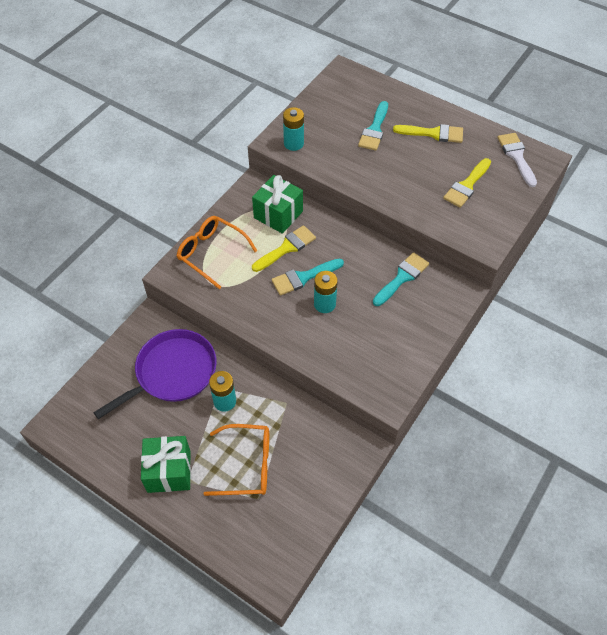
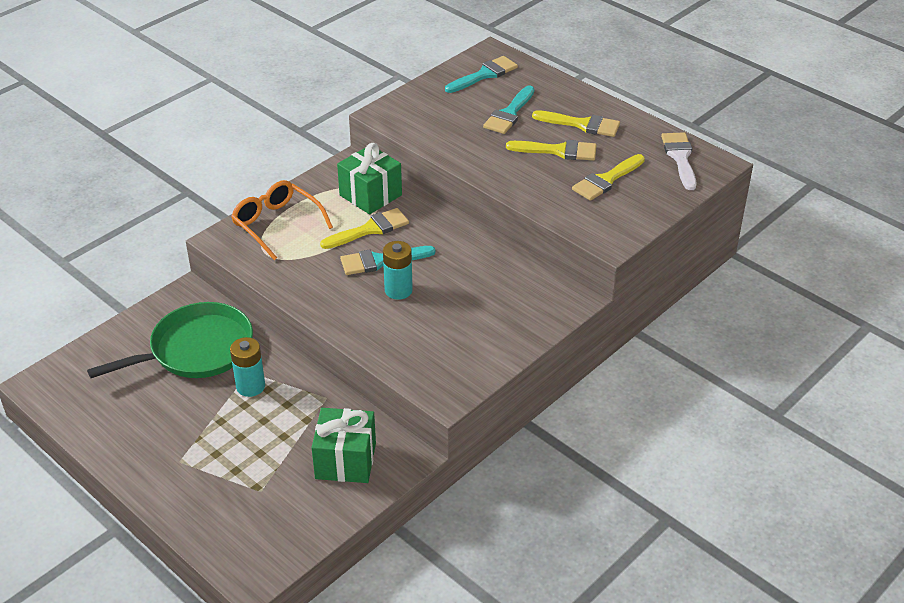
camera: 10 degrees right, 15 degrees down
(169, 471) = (160, 448): green gift -> green gift (345, 461)
(172, 372) = (197, 349): purple pan -> green pan
(247, 465) = (257, 454): orange glasses -> none
(293, 143) = (405, 117): turquoise battery -> none
(402, 277) = (504, 275): turquoise brush -> turquoise brush (484, 75)
(422, 162) = (558, 151): none -> yellow brush

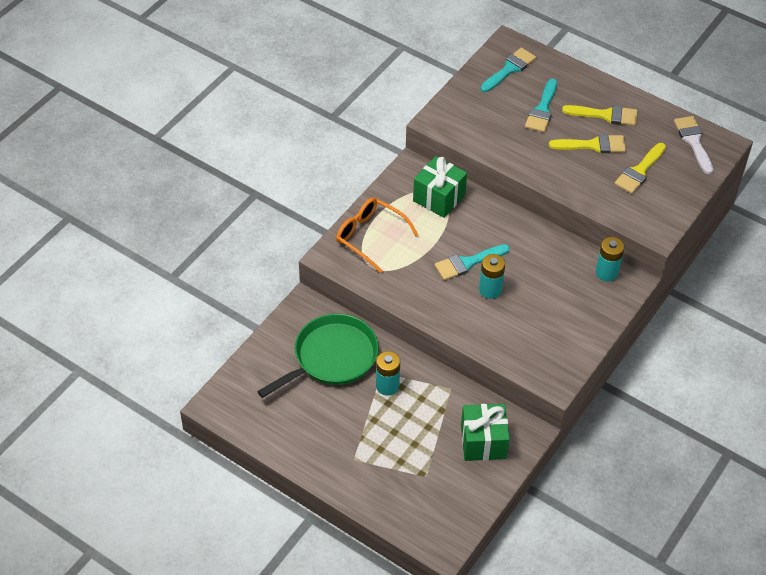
camera: 10 degrees left, 10 degrees up
(370, 229) = (449, 232): yellow brush -> none
(545, 287) = (606, 273): none -> turquoise battery

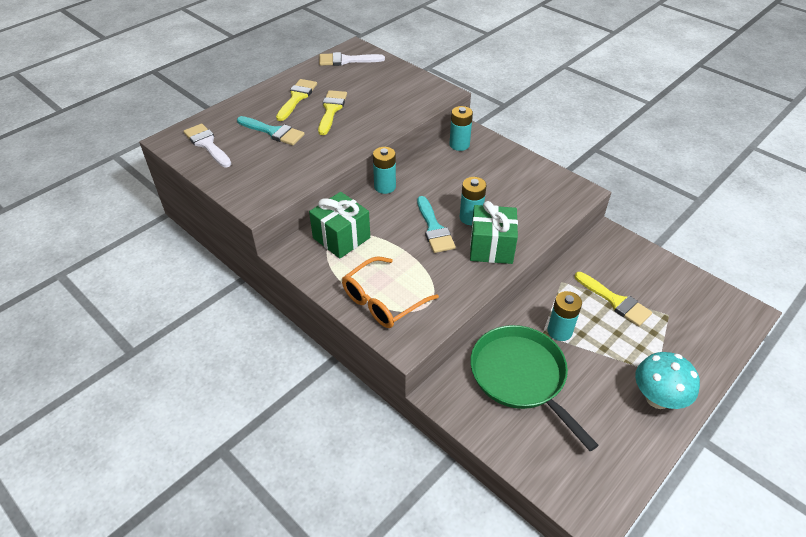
camera: 80 degrees left, 5 degrees down
(325, 457) = (657, 398): none -> turquoise mushroom
(483, 442) = (623, 267): green gift -> green gift (491, 247)
(509, 69) = (207, 144): turquoise brush -> white brush
(518, 219) = (385, 187): none -> turquoise battery
(639, 171) = (371, 91): yellow brush -> yellow brush (615, 301)

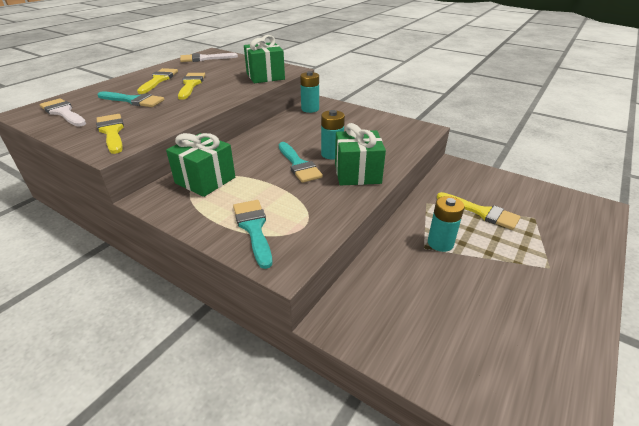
camera: 10 degrees left, 10 degrees down
(257, 179) = (112, 132): none -> yellow brush
(383, 301) = (253, 228): orange glasses -> turquoise brush
(385, 187) = (246, 140): turquoise battery -> none
(413, 102) = (265, 76): none -> green gift
(520, 376) = (415, 290): green pan -> none
(657, 398) = (563, 292): turquoise mushroom -> none

